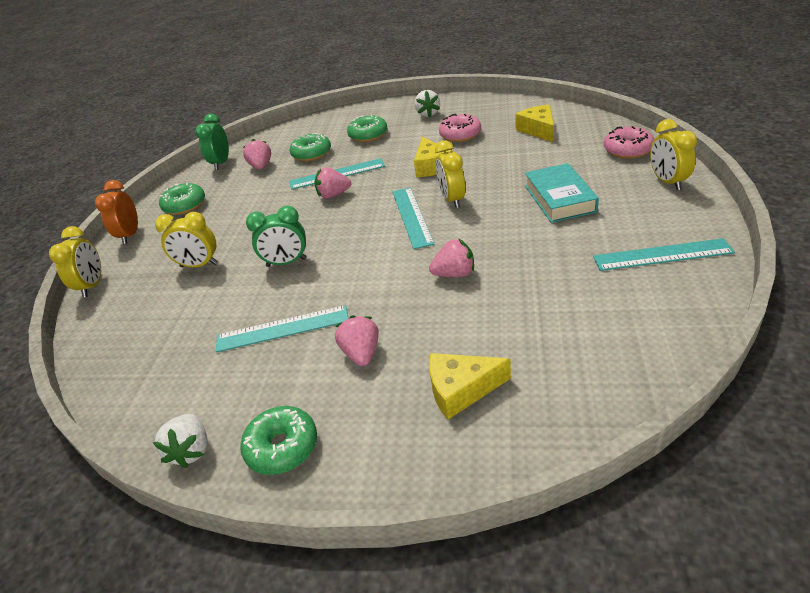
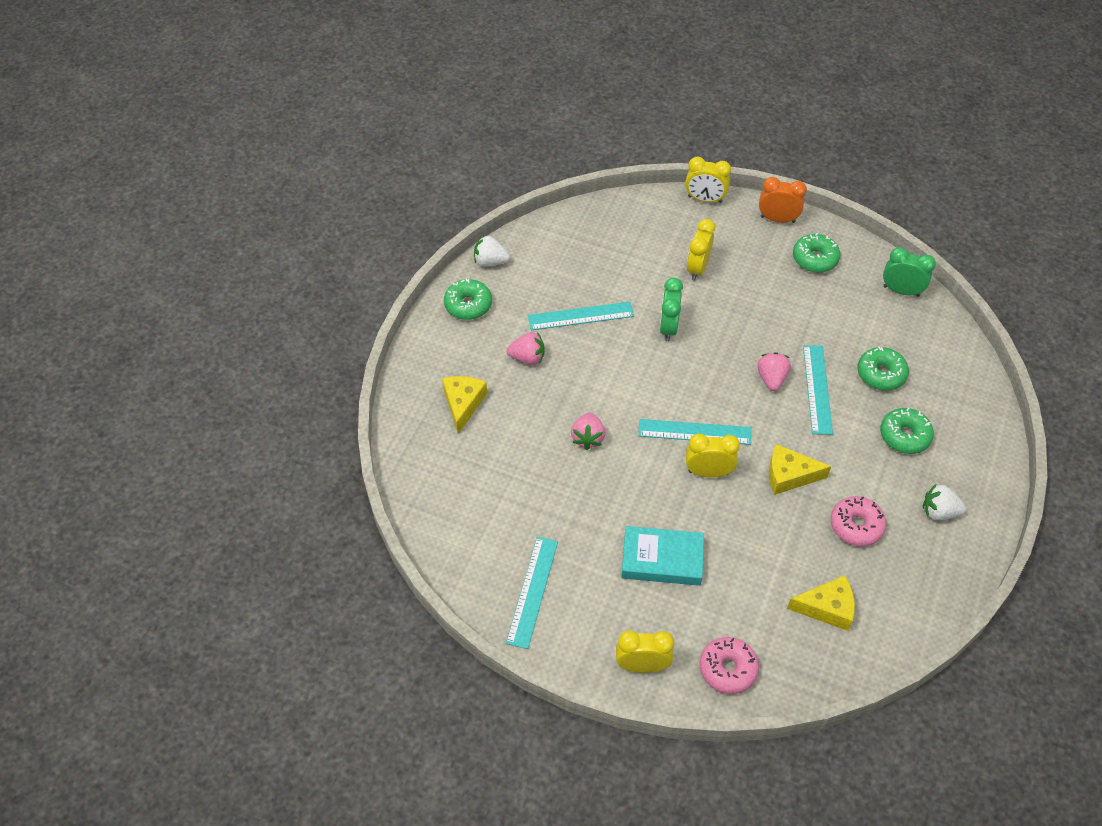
camera: 100 degrees right, 15 degrees up
(261, 166) = (872, 325): pink strawberry -> none
(282, 328) = (580, 316): turquoise ruler -> turquoise ruler turned 75 degrees clockwise

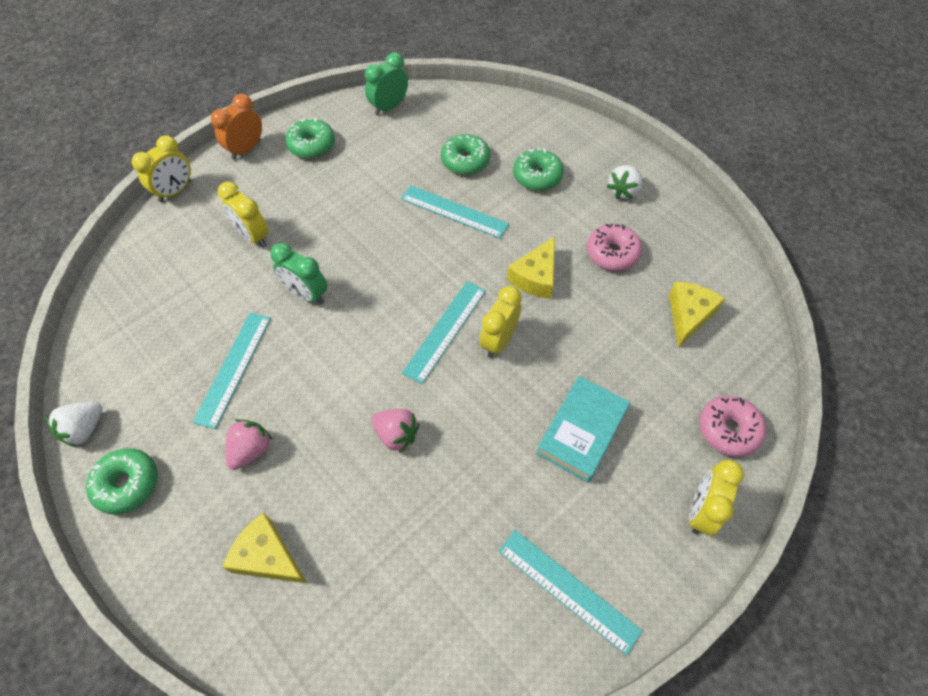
camera: 65 degrees left, 5 degrees up
(771, 379) = (421, 239): pink strawberry -> none

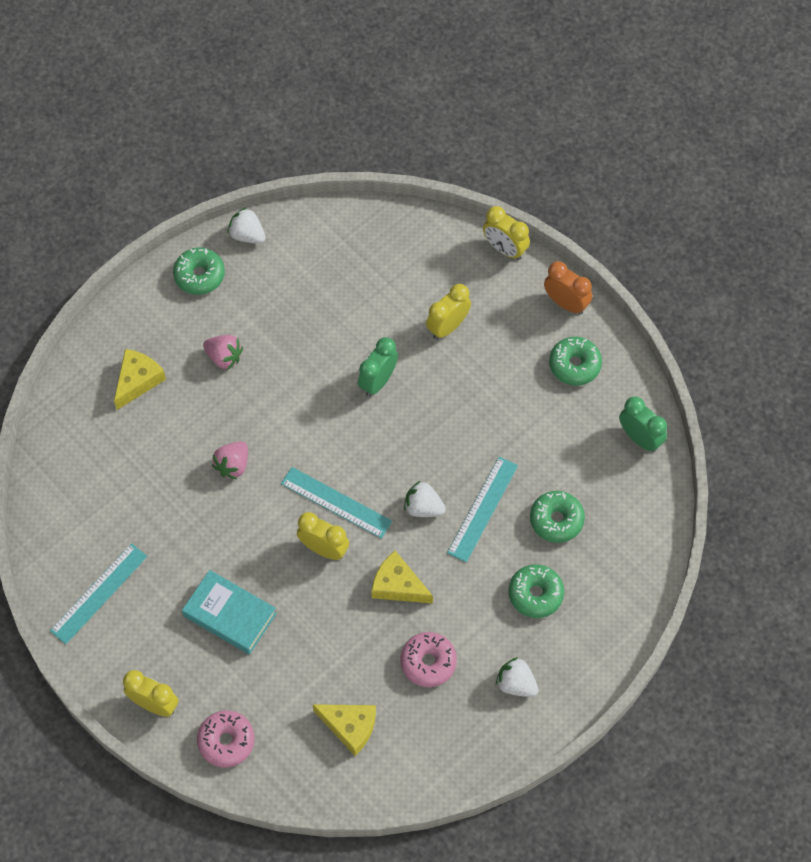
camera: 90 degrees right, 5 degrees up
(234, 368) = (300, 333): turquoise ruler -> none
(452, 256) = (423, 507): none -> white strawberry

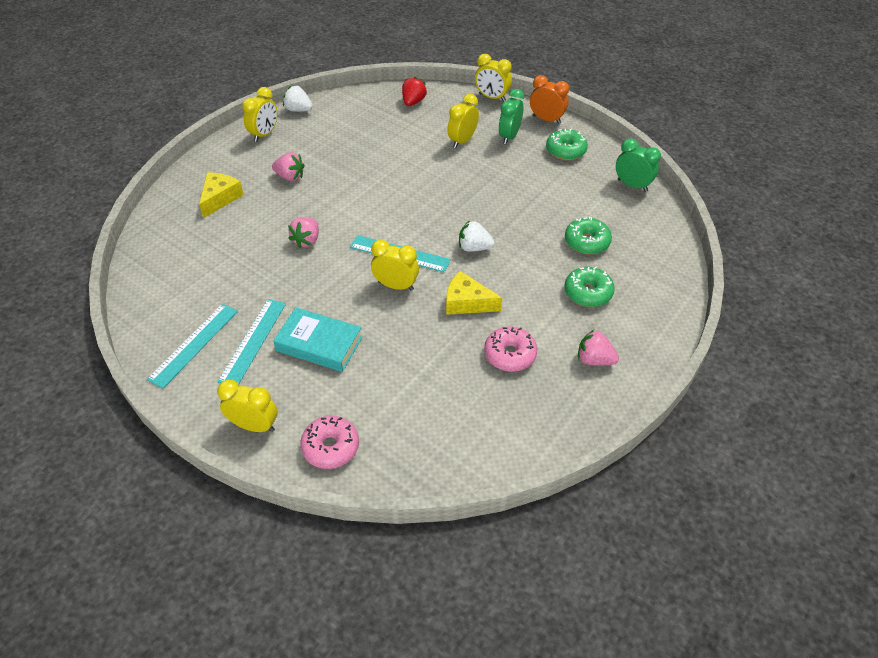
camera: 10 degrees left, 15 degrees down
(199, 275) = (264, 134): green donut -> yellow clock
(350, 727) = (450, 416): yellow cheese -> none
(378, 381) = (416, 176): green clock -> green clock (509, 136)
(399, 242) = (413, 102): none -> red strawberry
(482, 509) = (523, 242): turquoise ruler -> turquoise ruler (253, 341)
(516, 684) = (594, 360): white strawberry -> pink strawberry

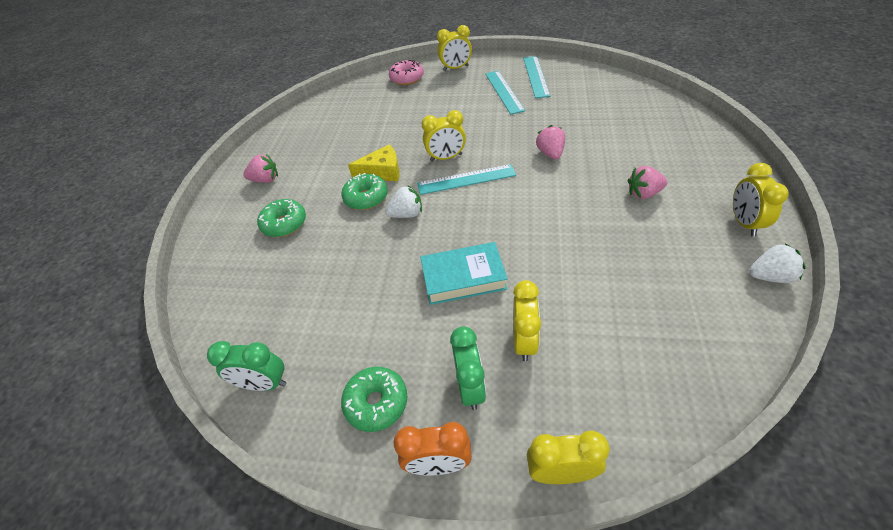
camera: 155 degrees right, 0 degrees up
(220, 198) = (667, 147): yellow cheese -> none
(319, 344) = (462, 107): turquoise book -> turquoise book (463, 277)
(413, 102) = (660, 381): red strawberry -> none
(510, 354) = (330, 156): pink donut -> none
(586, 242) = (300, 272): green donut -> green donut (366, 198)

